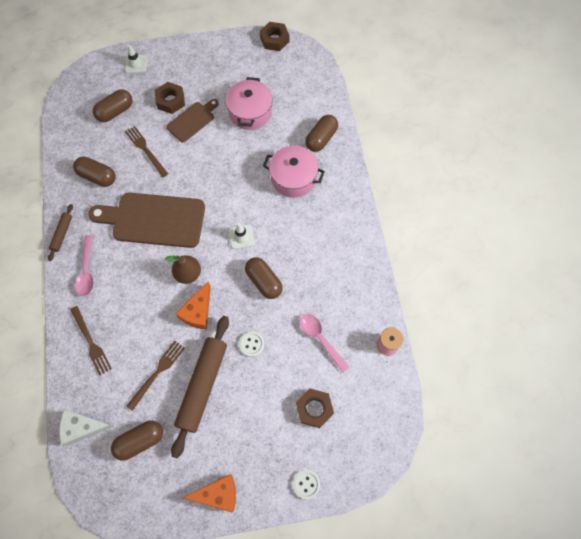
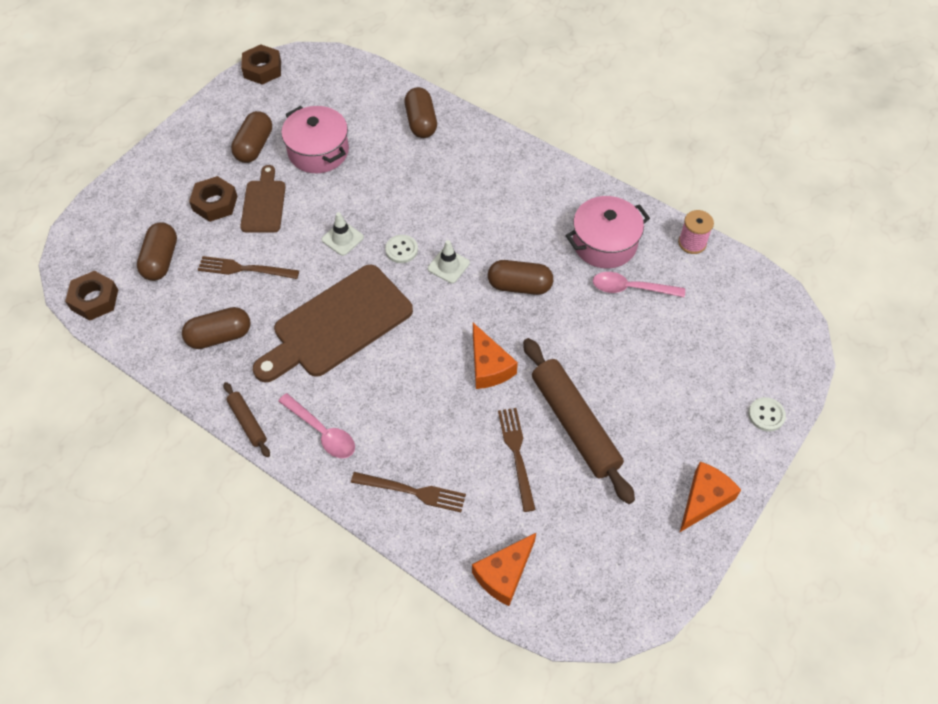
camera: 45 degrees left, 10 degrees down
(83, 427) = (504, 574): white cheese -> orange cheese
(136, 64) = (127, 198): white traffic cone -> white traffic cone (342, 238)
(140, 441) = (576, 528): brown capsule -> brown capsule (254, 146)
(188, 274) = (436, 342): brown pear -> none
(251, 344) = (575, 348): white button -> white button (401, 250)
(293, 178) = (436, 176): pink pot -> pink pot (604, 243)
(314, 409) = (696, 349): brown nut -> brown nut (94, 300)

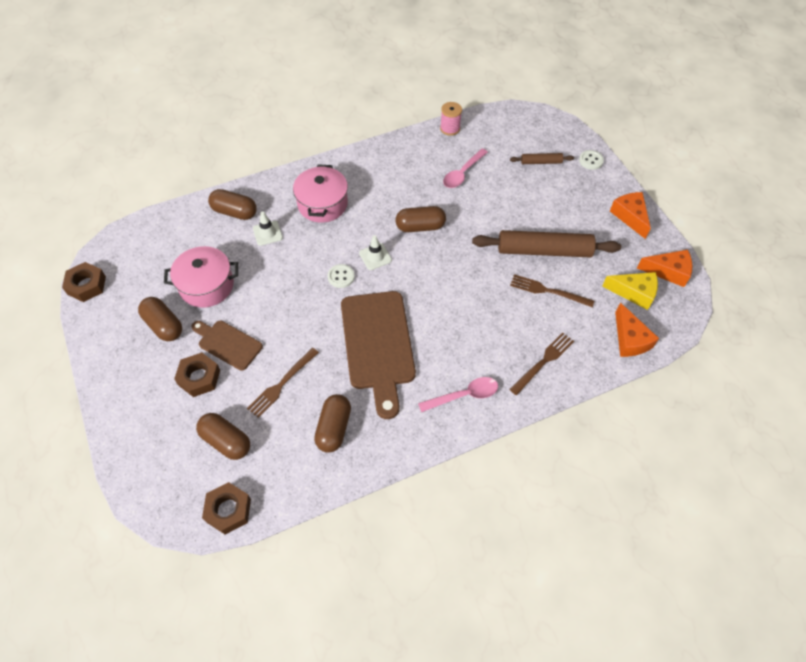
camera: 60 degrees left, 0 degrees up
(247, 422) = (425, 441): brown rolling pin -> brown rolling pin (541, 162)
(342, 238) = (303, 307): white traffic cone -> white traffic cone (267, 233)
(488, 366) = (472, 273): orange cheese -> orange cheese (668, 271)
(519, 286) = (420, 226): brown capsule -> brown capsule turned 45 degrees clockwise
(580, 552) = (634, 293): none -> yellow cheese
(604, 243) = (419, 168): pink pot -> pink pot (322, 204)

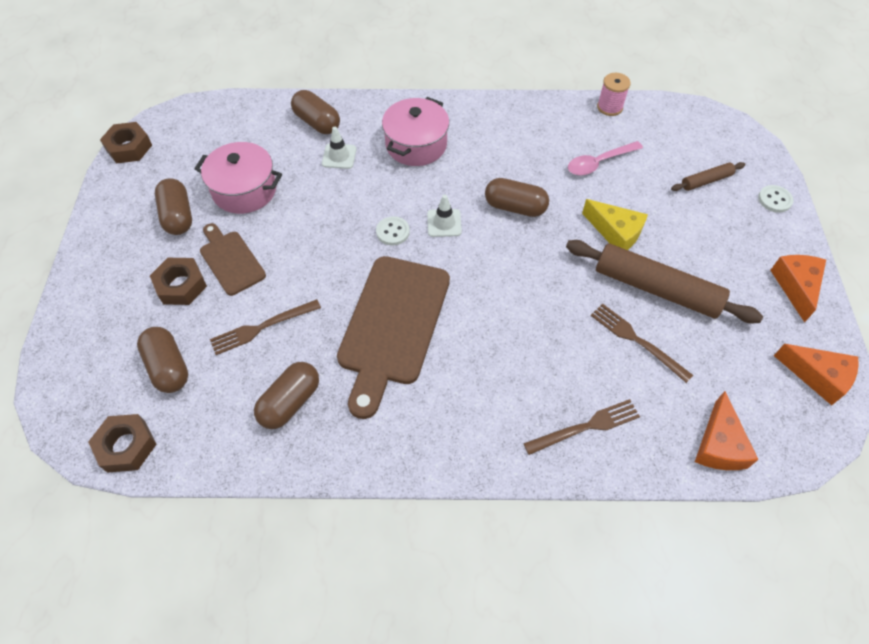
camera: 25 degrees right, 0 degrees up
(464, 395) = (463, 427): pink spoon -> none
(541, 162) = (706, 181): brown rolling pin -> brown rolling pin turned 45 degrees counterclockwise
(634, 293) = (755, 386): yellow cheese -> yellow cheese (615, 232)

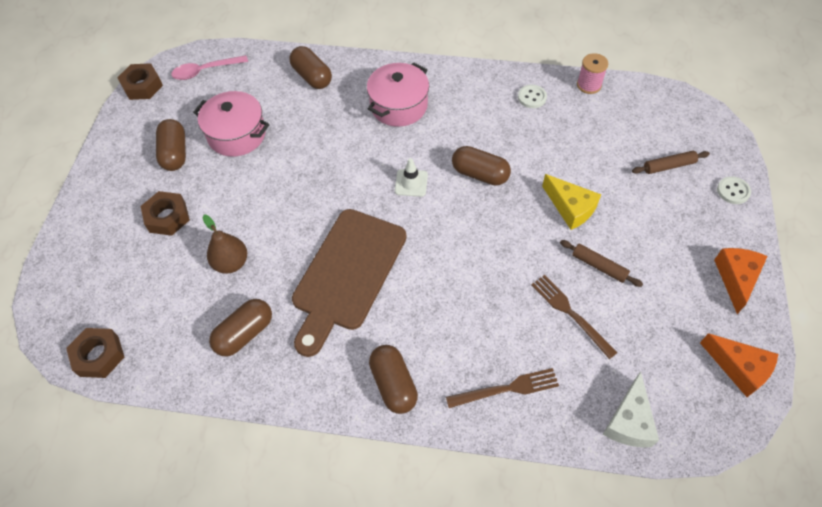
camera: 10 degrees right, 0 degrees up
(168, 367) = (145, 290): brown capsule -> brown capsule (393, 384)
(231, 260) = (214, 198): brown cutting board -> none
(262, 327) = (231, 263): brown fork -> brown pear
(339, 156) = (326, 111): white traffic cone -> none
(393, 232) = (362, 187): white button -> white button (532, 97)
(599, 163) = (568, 139): pink spoon -> pink spoon (205, 71)
(656, 289) = (599, 266): brown rolling pin -> brown rolling pin, size x0.48
(719, 445) = (629, 421): orange cheese -> white cheese

